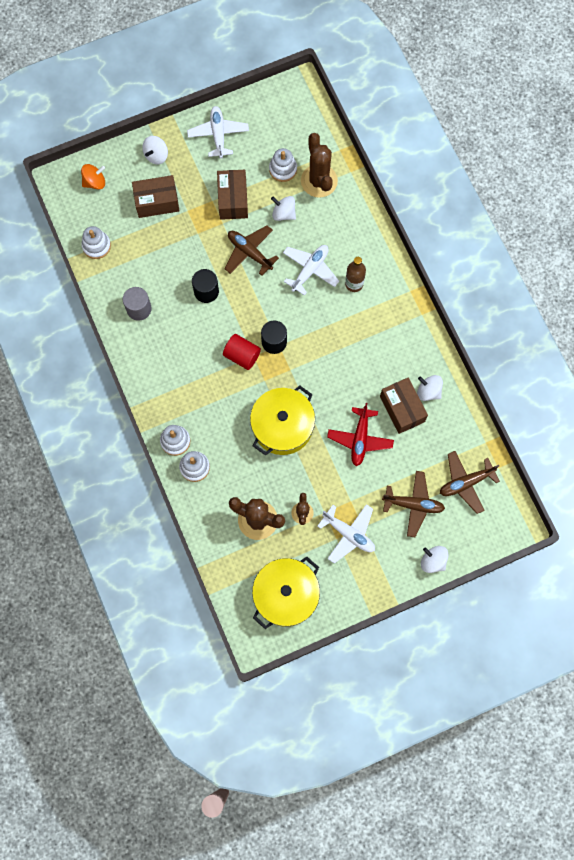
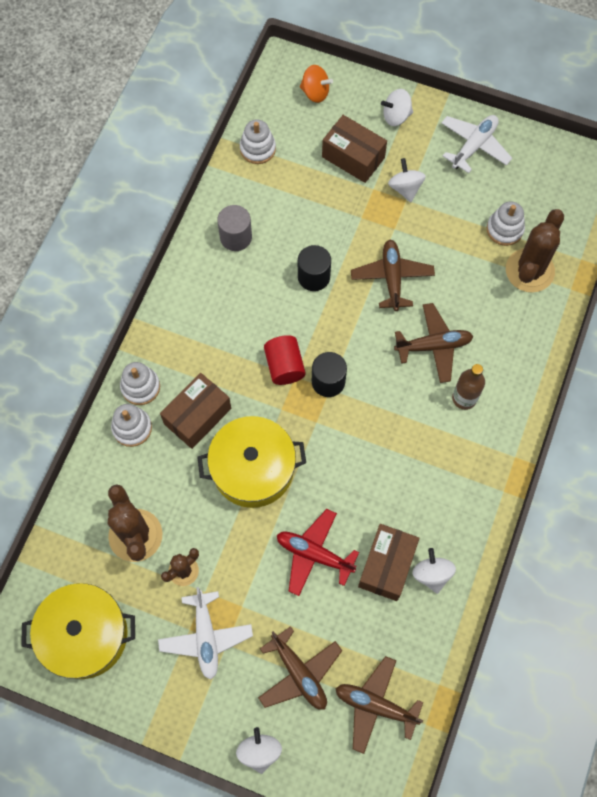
camera: 45 degrees right, 5 degrees down
(233, 200) = (426, 216): brown box -> brown box (197, 416)
(283, 213) = (462, 271): white spinning top -> white spinning top (405, 188)
(310, 270) = (433, 346): white plane -> brown plane
(360, 439) = (314, 554): red plane -> red plane turned 60 degrees clockwise

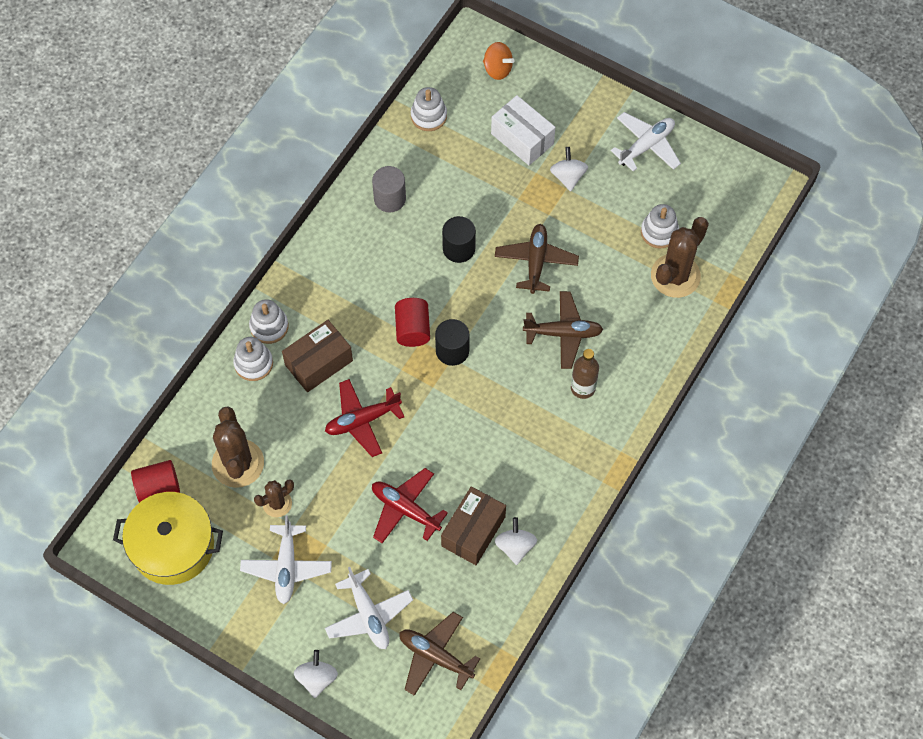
camera: 10 degrees right, 5 degrees down
(58, 575) = (158, 488): none -> red cylinder
(253, 469) = (362, 420): yellow pot -> red plane
(299, 673) = (368, 615): brown plane -> white plane
(353, 157) = (522, 138): brown box -> white box
(396, 116) = (574, 104): white spinning top -> none

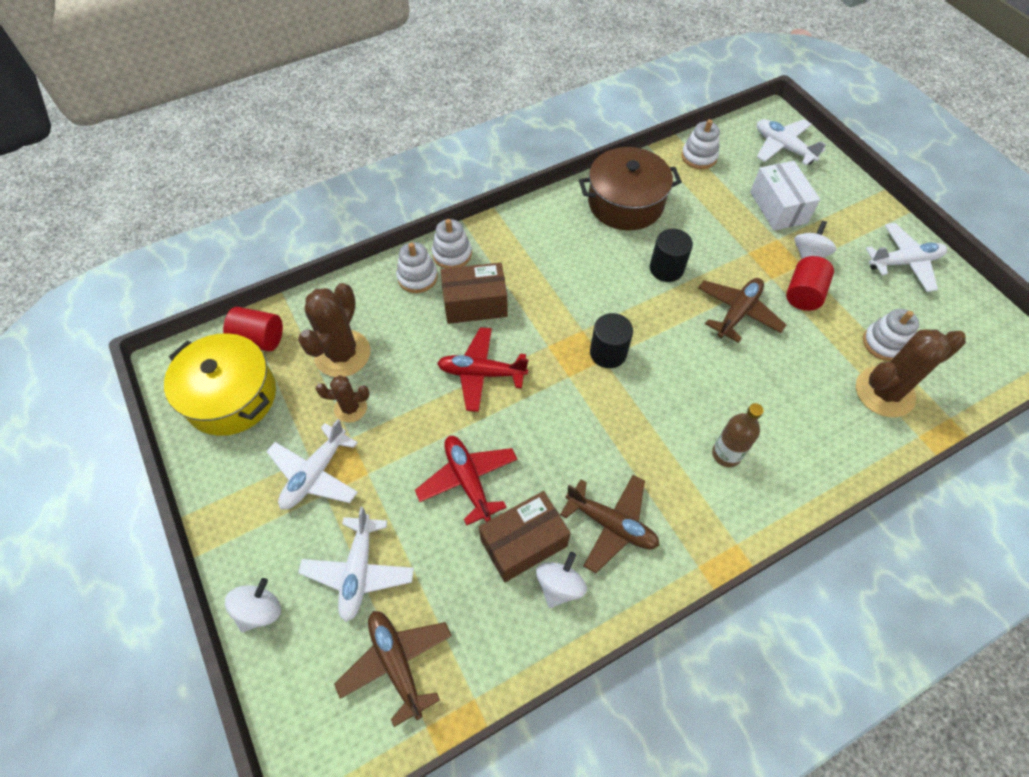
camera: 30 degrees right, 5 degrees down
(390, 199) = (625, 203): grey cylinder -> brown pot
(412, 329) = (581, 316): red cylinder -> red cylinder (803, 294)
(497, 69) = (783, 147): orange spinning top -> white plane
(563, 333) = (732, 390): brown plane -> brown plane (611, 525)

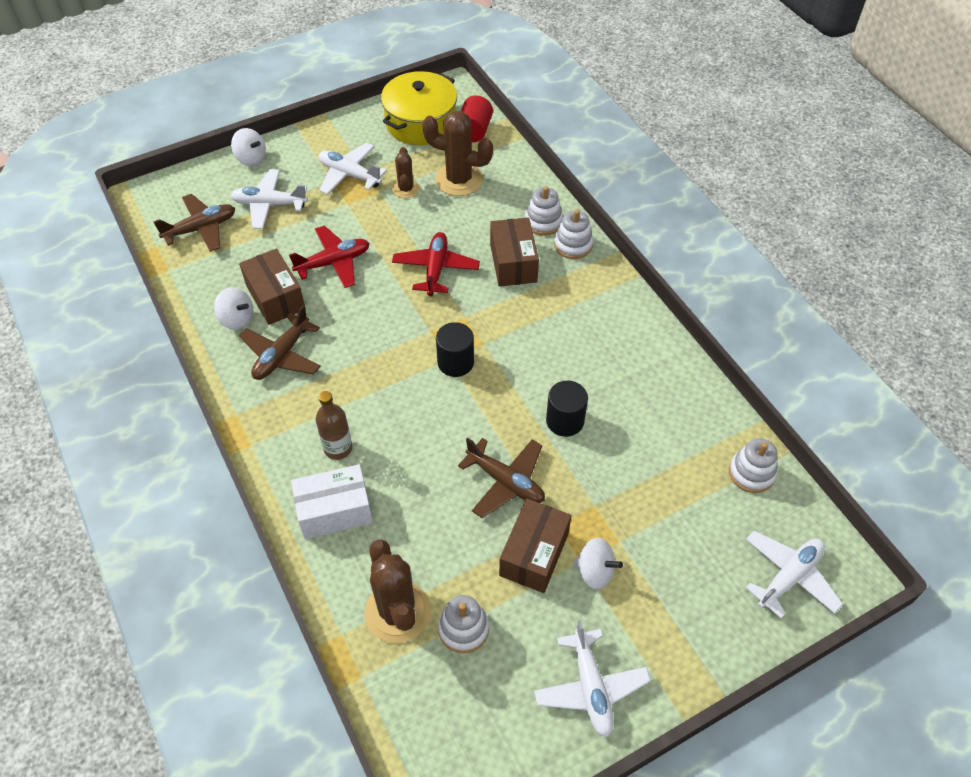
camera: 90 degrees right, 5 degrees down
(625, 203) = (660, 390): brown pot -> none
(778, 207) = (673, 551): white box -> white box (335, 511)
(803, 294) = (534, 554): red cylinder -> brown box

